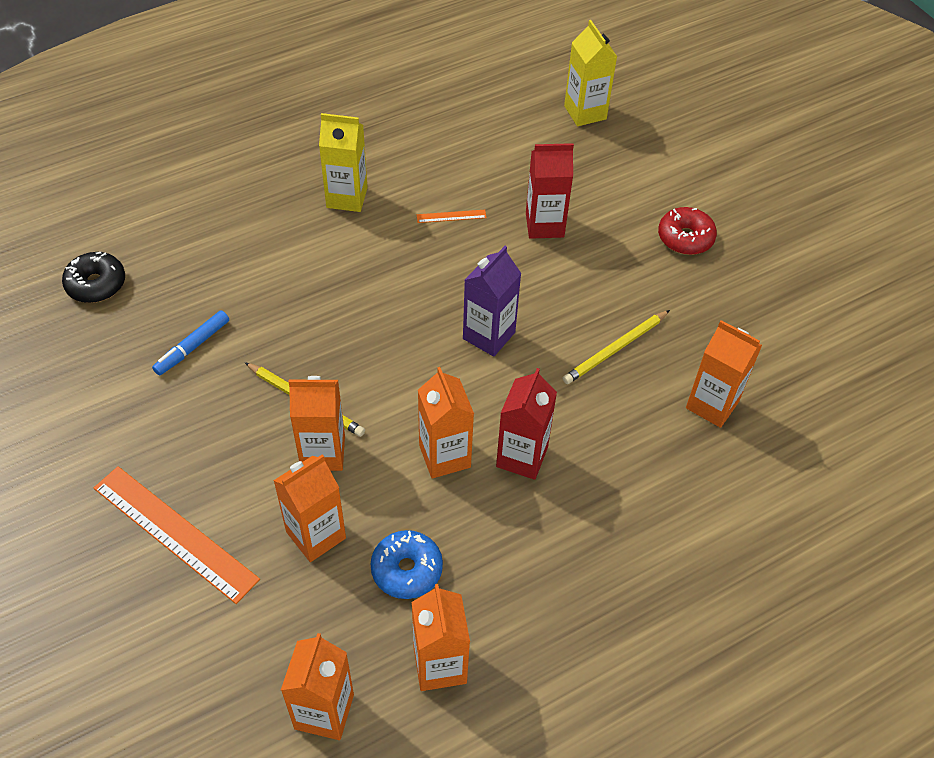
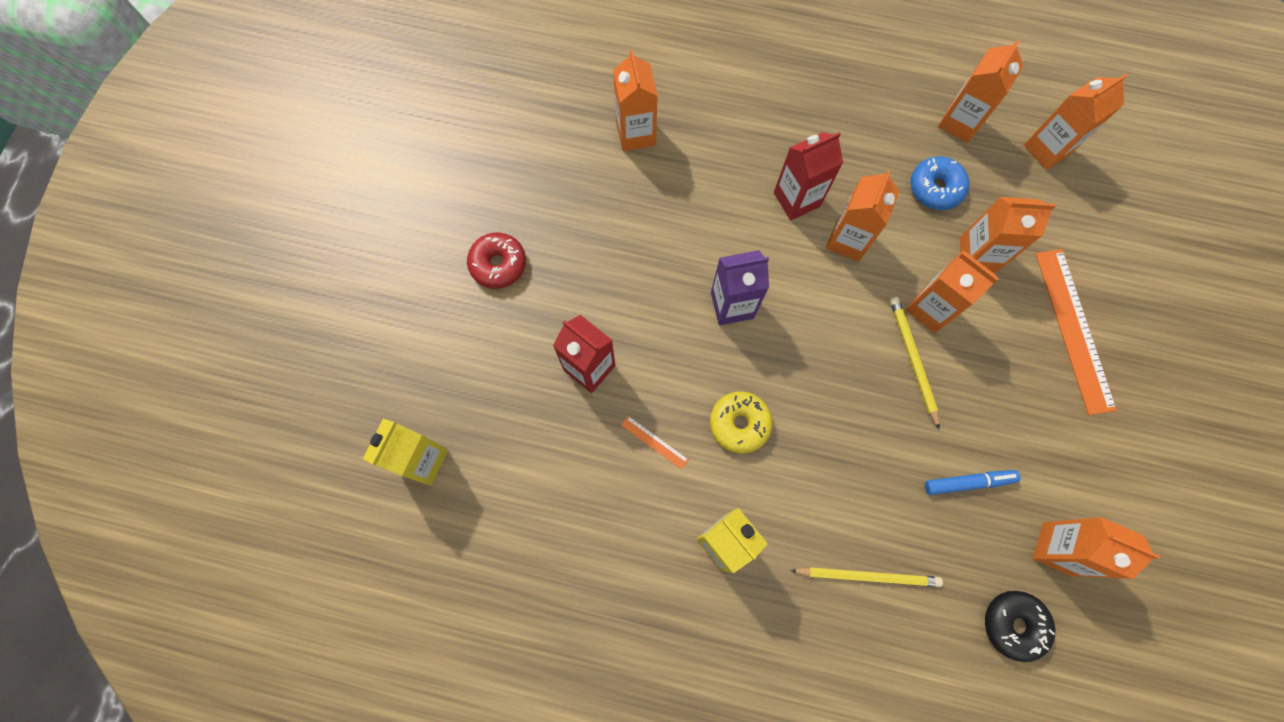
camera: 135 degrees left, 20 degrees up
(89, 351) = (1056, 548): none -> orange carton
(403, 266) = (739, 424): none -> yellow donut
(615, 349) = (654, 221): yellow pencil -> yellow pencil (867, 576)

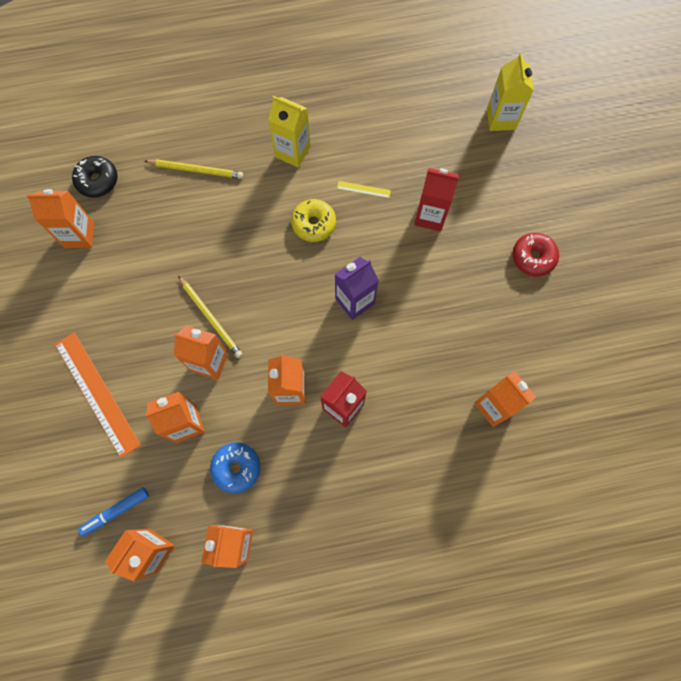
camera: 155 degrees right, 0 degrees up
(654, 442) = (363, 189): orange ruler -> yellow ruler
(867, 576) = (196, 170): yellow pencil -> yellow pencil turned 150 degrees counterclockwise
(968, 482) = (148, 251): blue marker -> blue marker (116, 511)

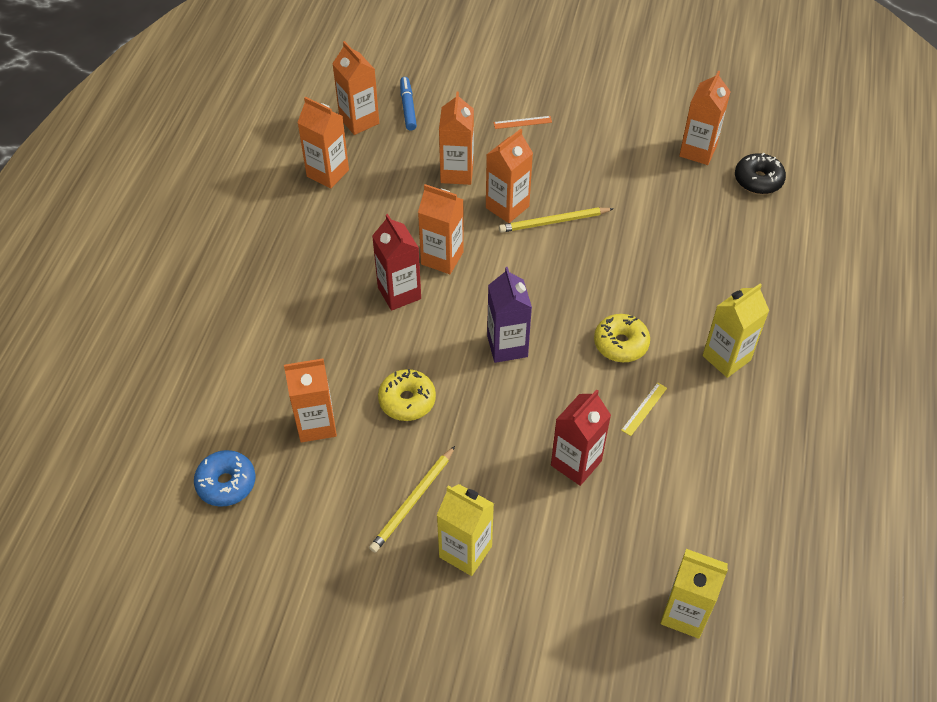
camera: 115 degrees right, 20 degrees down
(97, 394) = (522, 122): orange ruler -> orange ruler, size x0.42
(196, 170) = (738, 263): yellow pencil -> yellow pencil (413, 501)
(236, 468) = (392, 194): blue donut -> blue donut (226, 483)
(439, 350) = (407, 400): none -> yellow donut
(533, 257) = (465, 551): red donut -> yellow carton

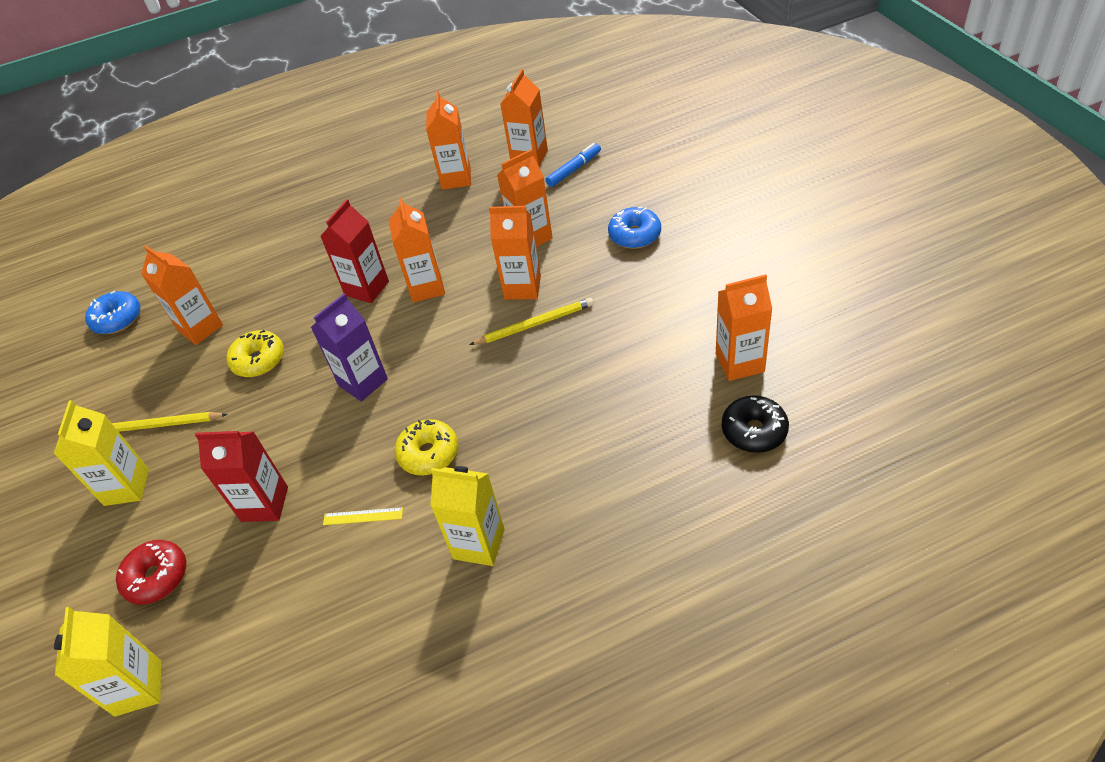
camera: 60 degrees right, 5 degrees down
(522, 122) = (634, 235): orange ruler -> blue donut
(553, 222) = (535, 324): yellow pencil -> yellow pencil turned 120 degrees clockwise
(586, 564) = (157, 577): none -> red donut

